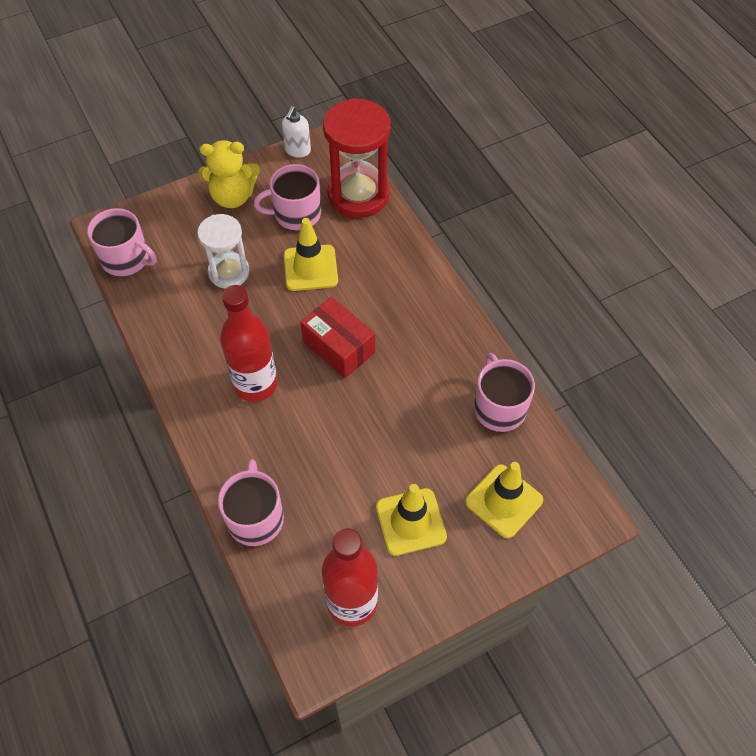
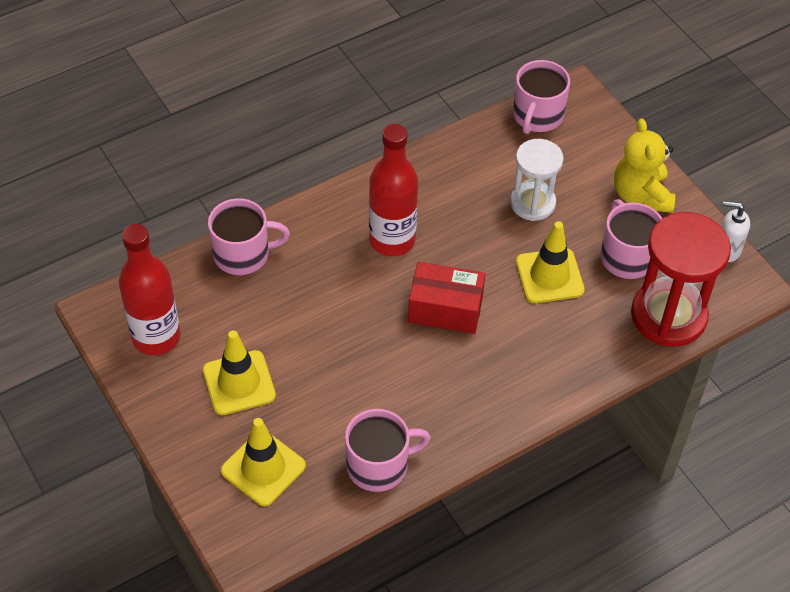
camera: 85 degrees right, 5 degrees down
(339, 347) = (445, 309): red box -> red box turned 60 degrees clockwise

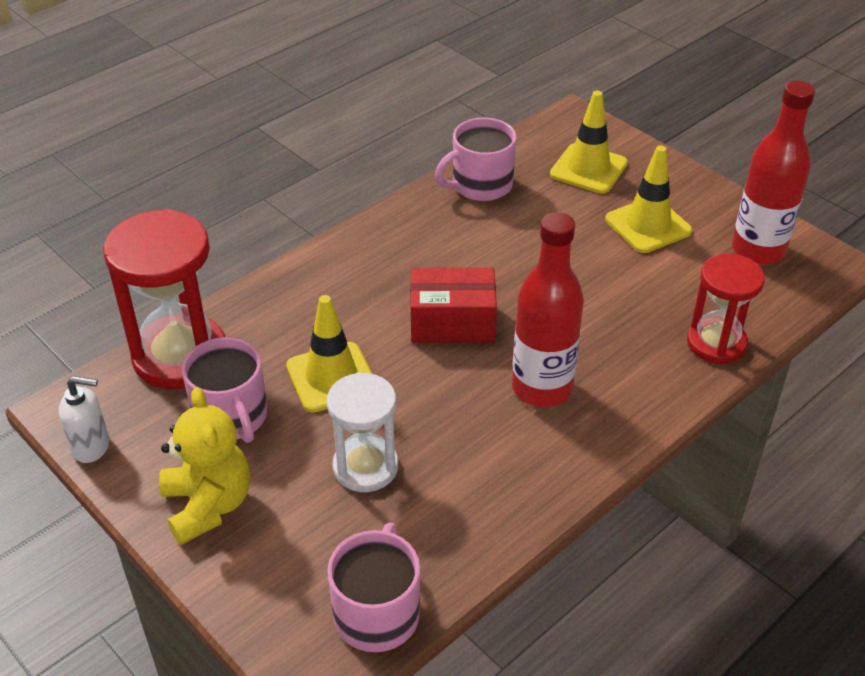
camera: 170 degrees right, 10 degrees down
(243, 254) = (716, 343): pink mug -> red hourglass

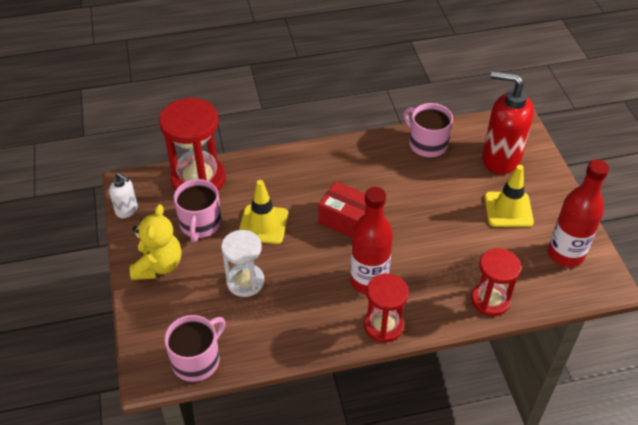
camera: 30 degrees right, 5 degrees up
(480, 185) = (427, 143): pink mug -> pink mug turned 45 degrees clockwise
(588, 169) = (500, 158): yellow traffic cone -> red soap dispenser
(608, 436) = (383, 325): none -> red hourglass

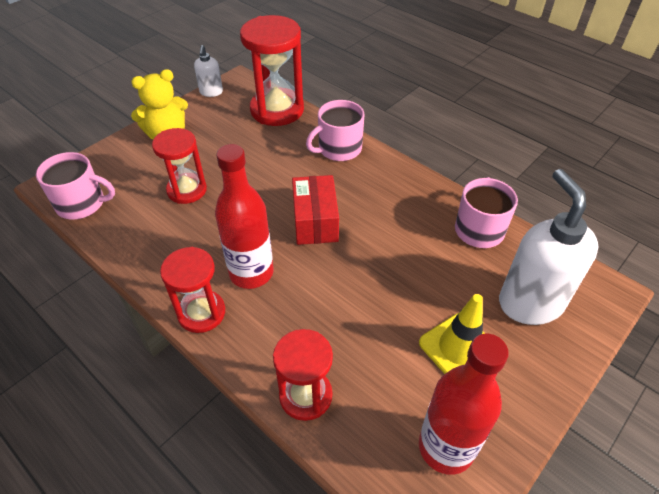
camera: 55 degrees right, 0 degrees up
(200, 224) = (229, 134): pink mug -> pink mug (338, 149)
(245, 281) = (187, 190): white hourglass -> red hourglass
(263, 224) = (261, 169): yellow traffic cone -> none
(500, 158) = (530, 303): red soap dispenser -> white soap dispenser

